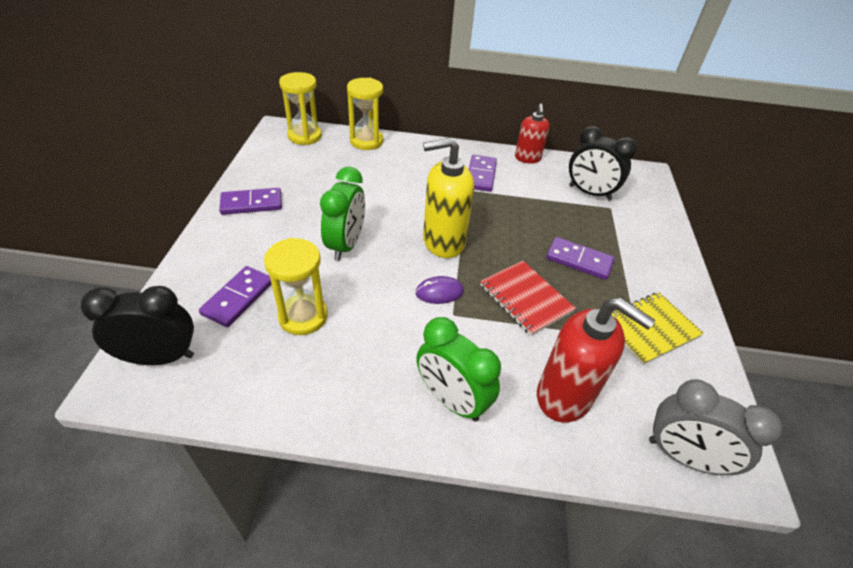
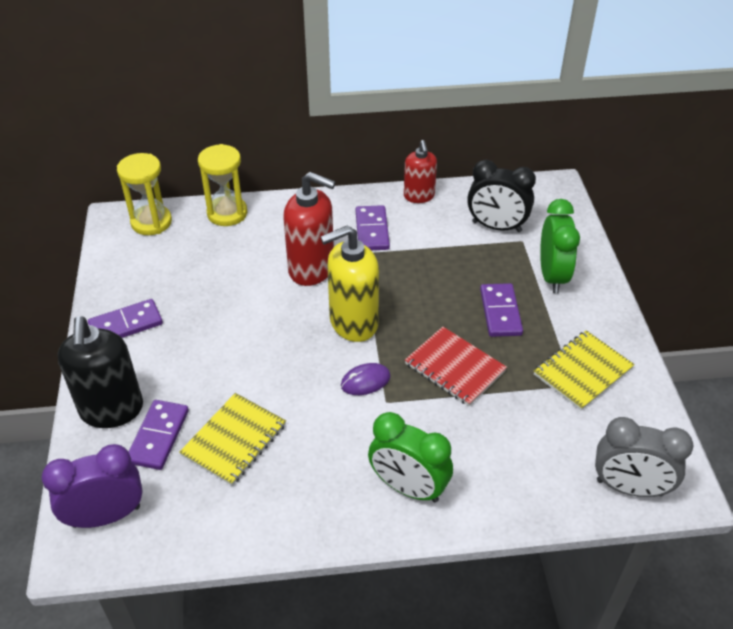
camera: 10 degrees left, 0 degrees up
(160, 357) = (106, 516): black clock -> purple clock
(209, 267) = (112, 410): none -> black soap dispenser
(303, 316) = (234, 440): yellow hourglass -> yellow notebook
(346, 245) = (250, 350): green clock -> green clock (552, 276)
(564, 396) = (513, 458): red soap dispenser -> red soap dispenser (312, 269)
(579, 260) = (500, 312): purple domino -> purple domino turned 75 degrees clockwise

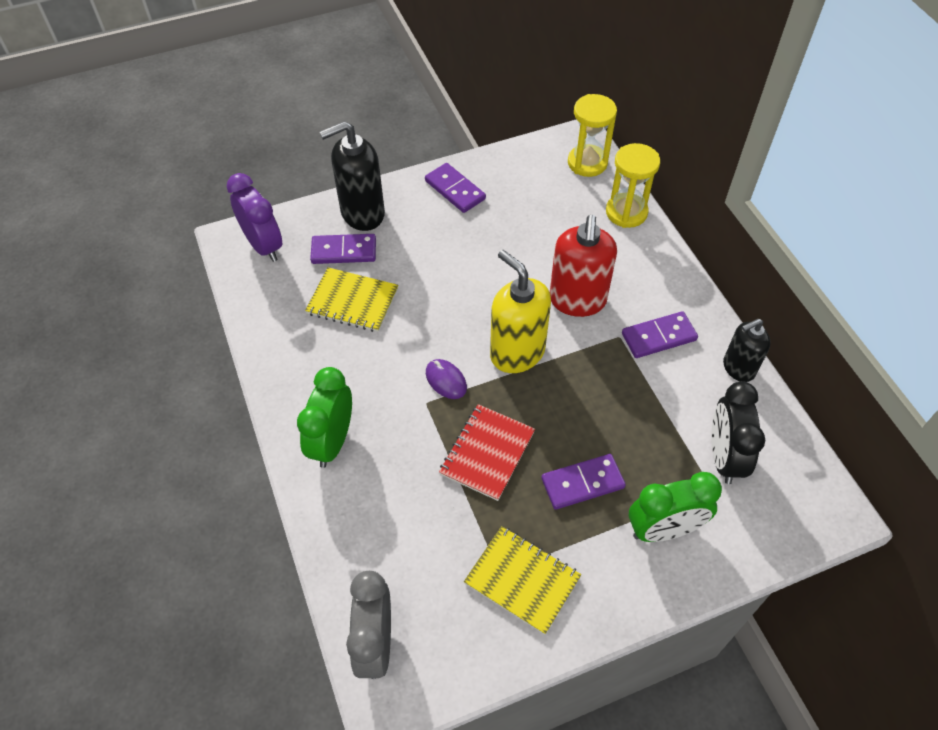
camera: 75 degrees right, 10 degrees up
(419, 196) = (738, 368): red soap dispenser -> black soap dispenser

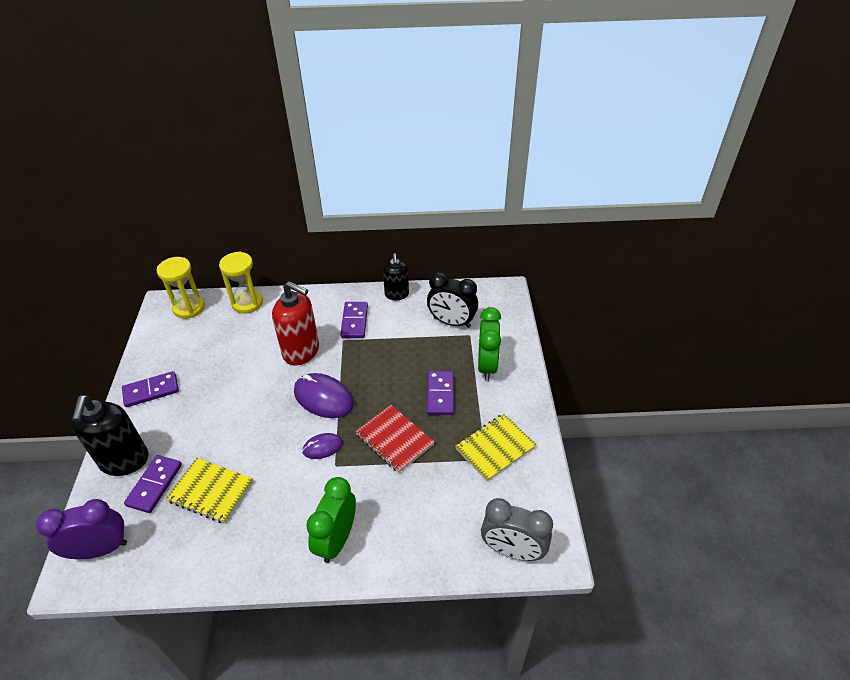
camera: 70 degrees left, 10 degrees down
(332, 442) = (337, 540): green clock -> green clock turned 75 degrees clockwise
(352, 301) = (211, 491): yellow notebook -> yellow notebook turned 75 degrees clockwise
(517, 352) = (323, 398): yellow soap dispenser -> purple mouse

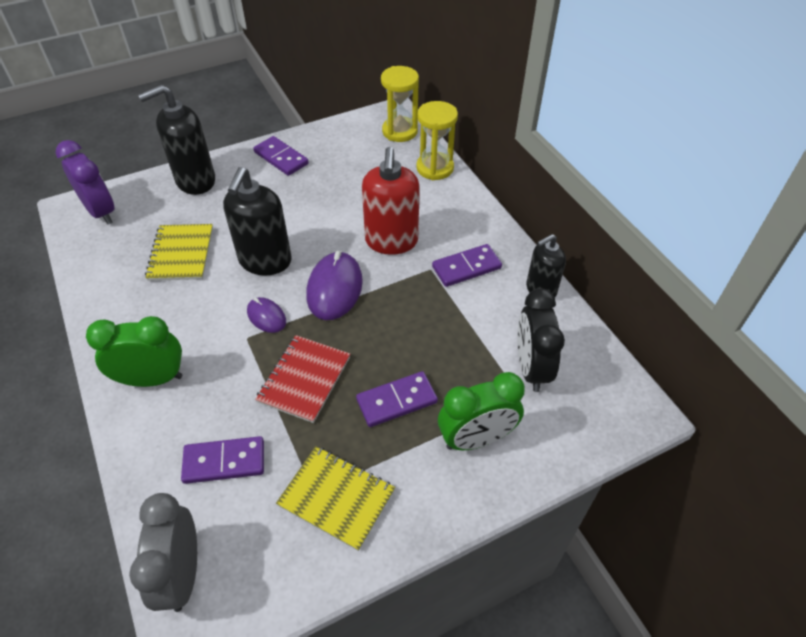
camera: 65 degrees right, 5 degrees up
(154, 485) = (176, 212): purple domino -> purple domino (224, 461)
(264, 433) = (265, 261): none -> black soap dispenser

